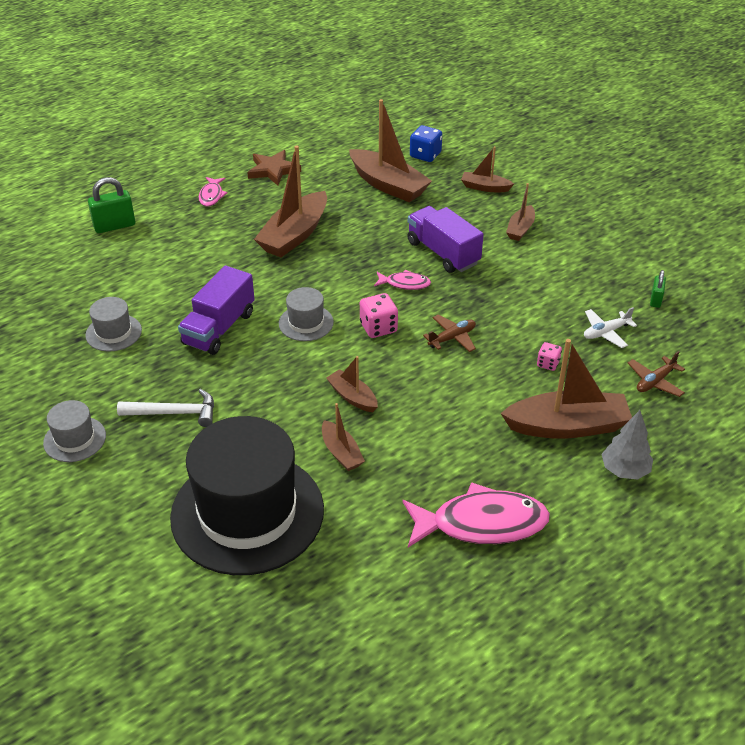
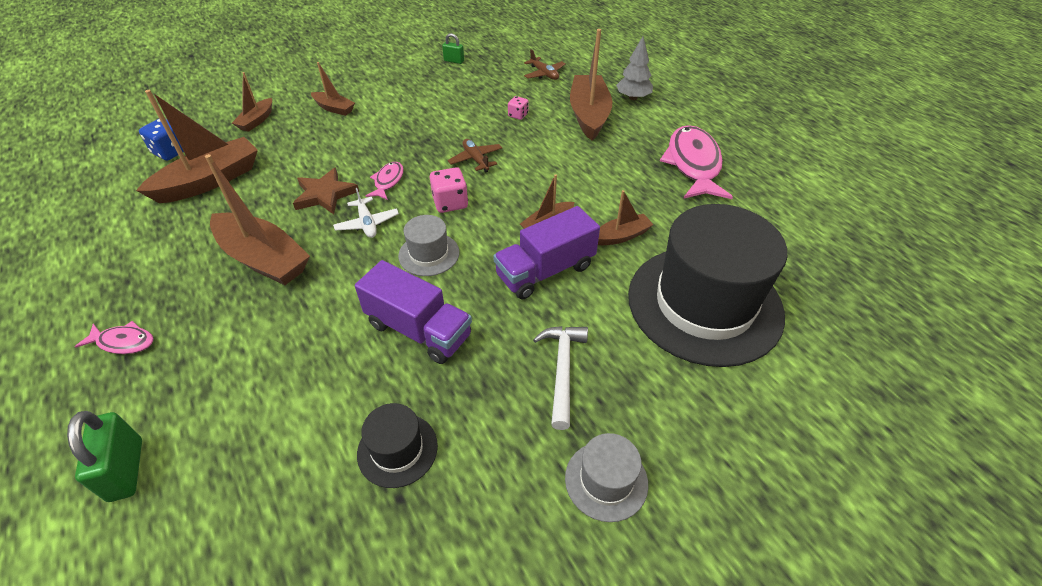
camera: 85 degrees left, 5 degrees up
(113, 333) = (397, 449): grey hat -> black hat
(273, 170) = (107, 276): brown star -> brown star (325, 194)
(443, 253) = (349, 154): purple truck -> purple truck (545, 271)
(606, 332) = (486, 86): white plane -> white plane (367, 223)

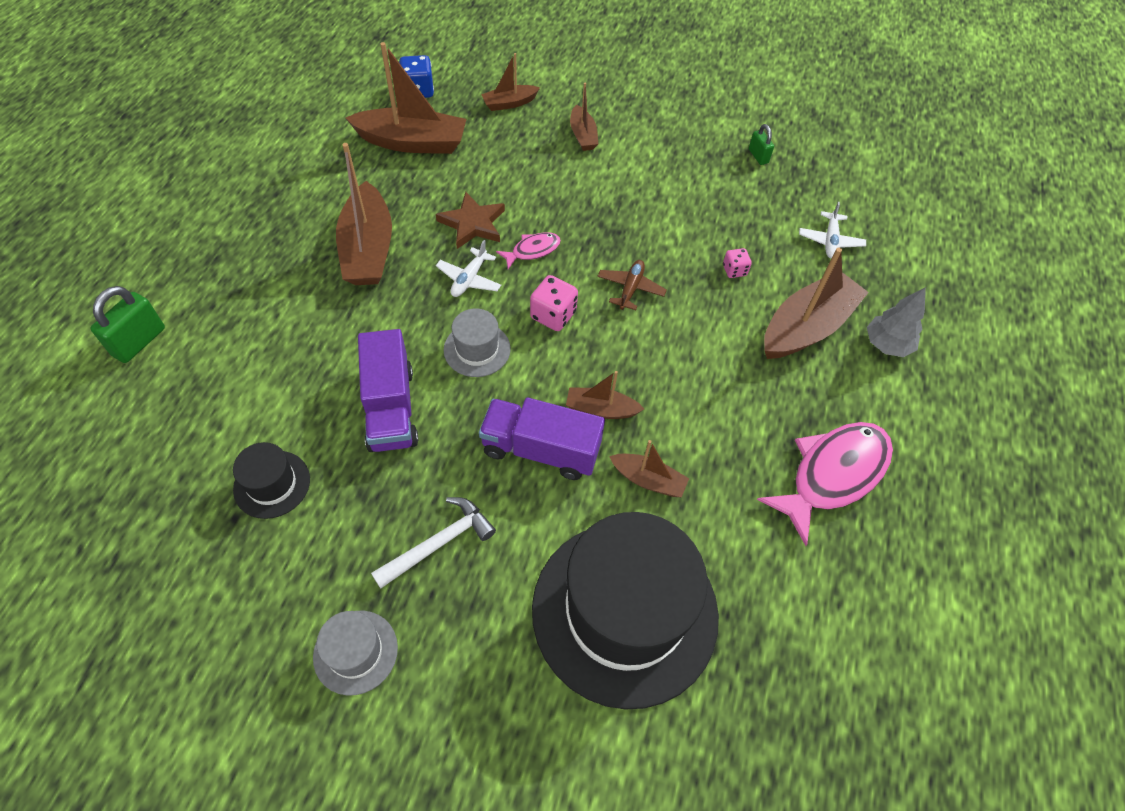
camera: 45 degrees right, 10 degrees up
(124, 342) = (226, 244): pink fish -> none
(544, 74) = (830, 241): brown plane -> white plane

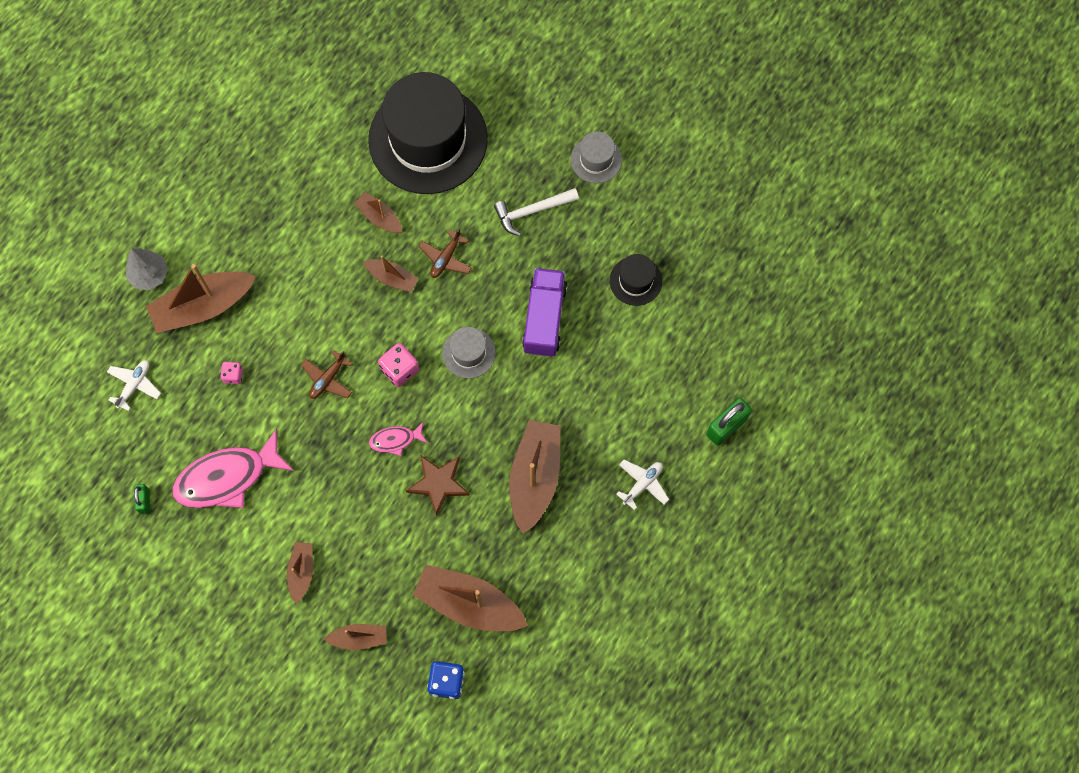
camera: 160 degrees left, 15 degrees up
(469, 279) = (457, 423): white plane -> white plane (642, 484)
(541, 449) = (446, 258): purple truck -> brown plane
(832, 474) = (250, 188): pink fish -> pink fish (227, 477)

